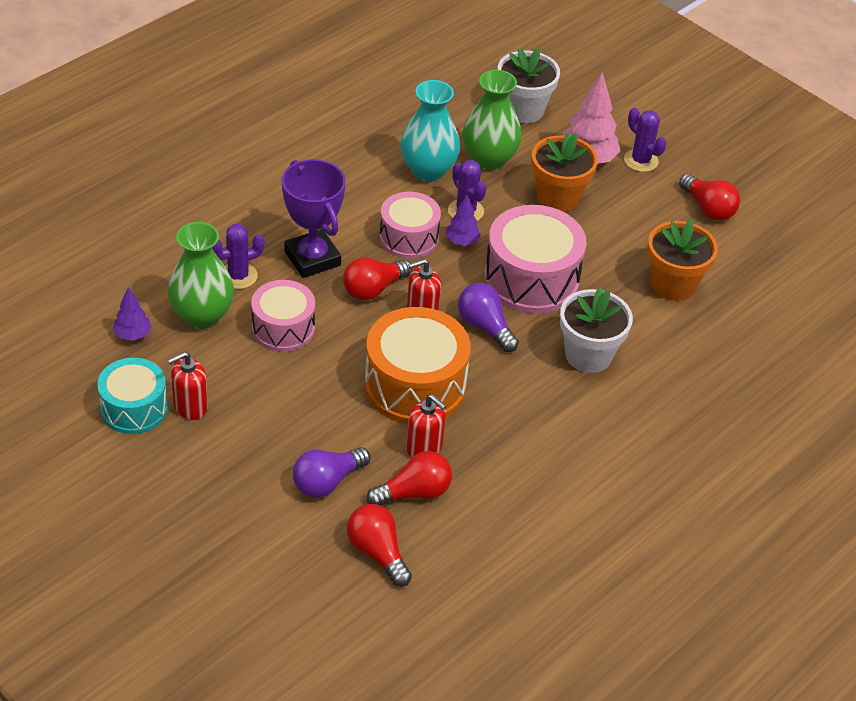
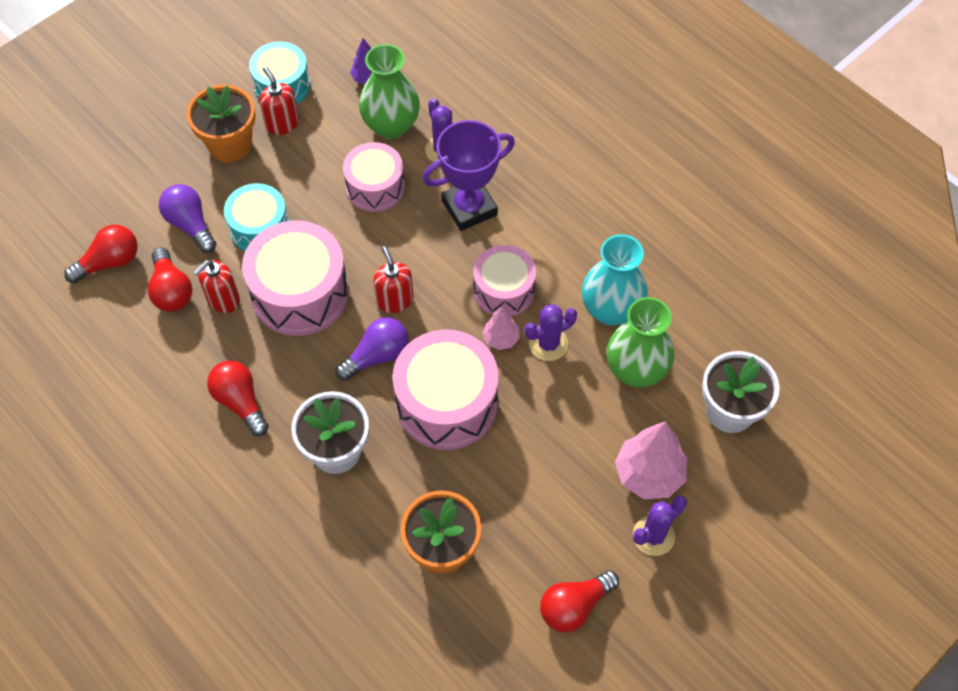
camera: 95 degrees right, 15 degrees up
(333, 421) = (260, 228): none -> turquoise drum
(373, 289) = (428, 259): red light bulb -> red light bulb (240, 402)
(415, 385) = (300, 293): orange drum -> pink drum
(462, 241) = (501, 339): purple tree -> pink tree
(558, 197) = (579, 438): orange flower pot -> orange flower pot (230, 144)

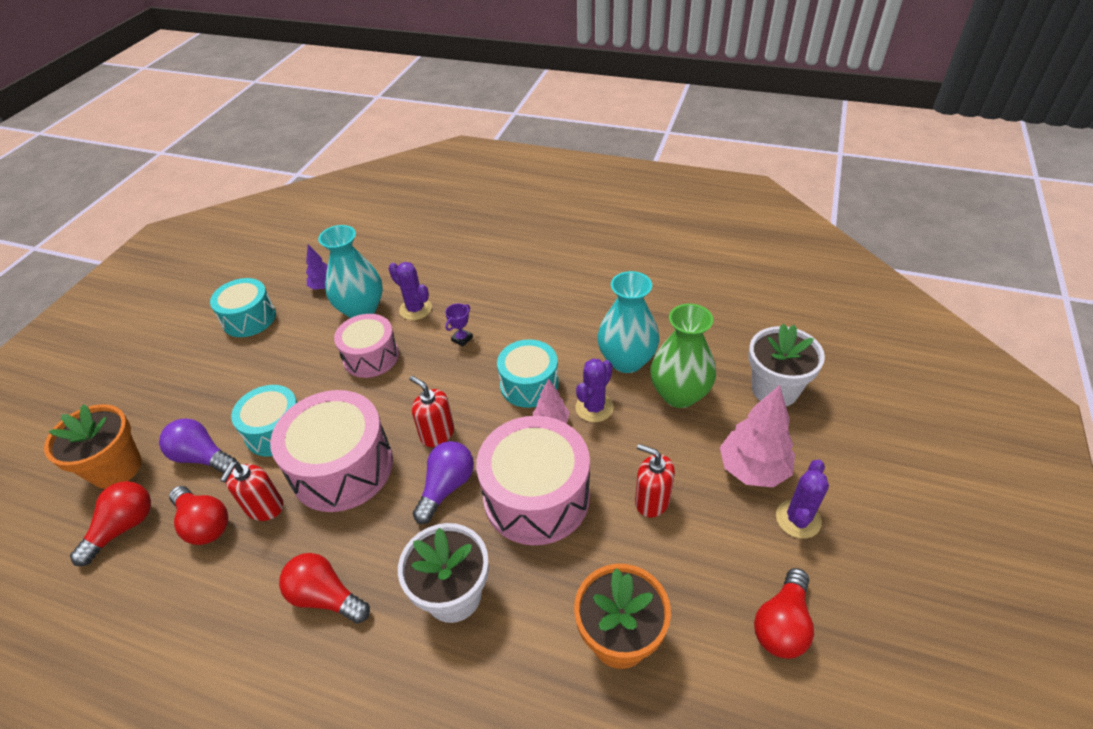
camera: 25 degrees left, 15 degrees down
(230, 144) = (217, 378): orange flower pot -> orange flower pot (116, 468)
(282, 123) = (261, 344): red soap dispenser -> red soap dispenser (652, 501)
(391, 125) = (361, 310): green vase -> turquoise vase
(469, 208) = (462, 339): purple trophy -> purple trophy, size x0.40
(504, 290) = (529, 384): pink drum -> turquoise drum

